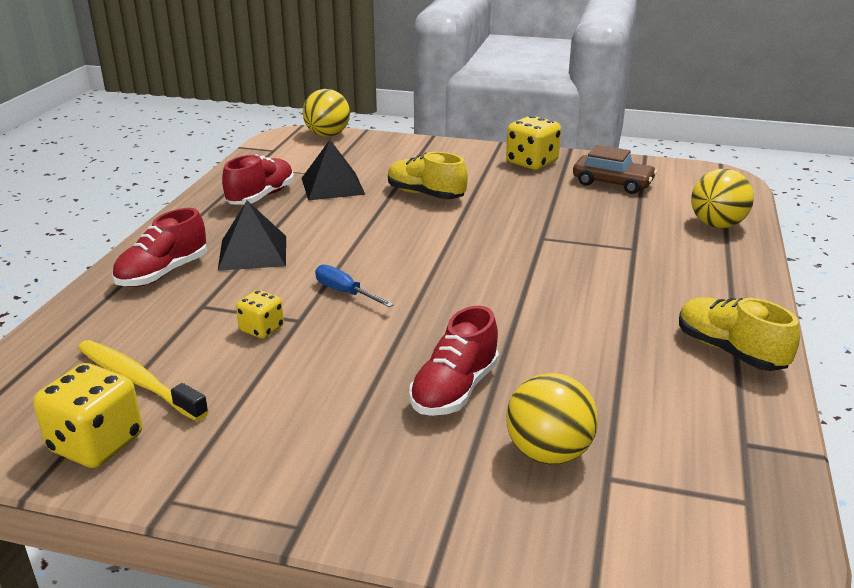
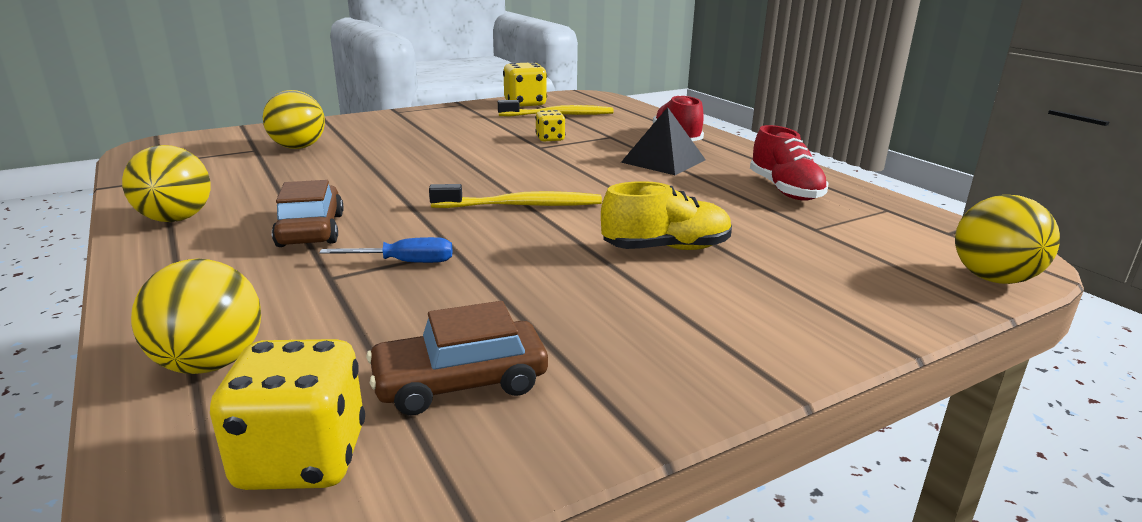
camera: 135 degrees right, 5 degrees down
(332, 186) = (769, 221): black pyramid -> none
(345, 292) = (544, 163): blue screwdriver -> blue screwdriver (404, 262)
(447, 254) = (521, 205): none -> yellow toothbrush
(454, 390) = (385, 151): red shoe -> none
(532, 163) = (654, 367): yellow dice -> yellow dice (302, 458)
(621, 291) = (311, 230): none -> brown car
(729, 351) = (176, 219): yellow shoe -> yellow ball

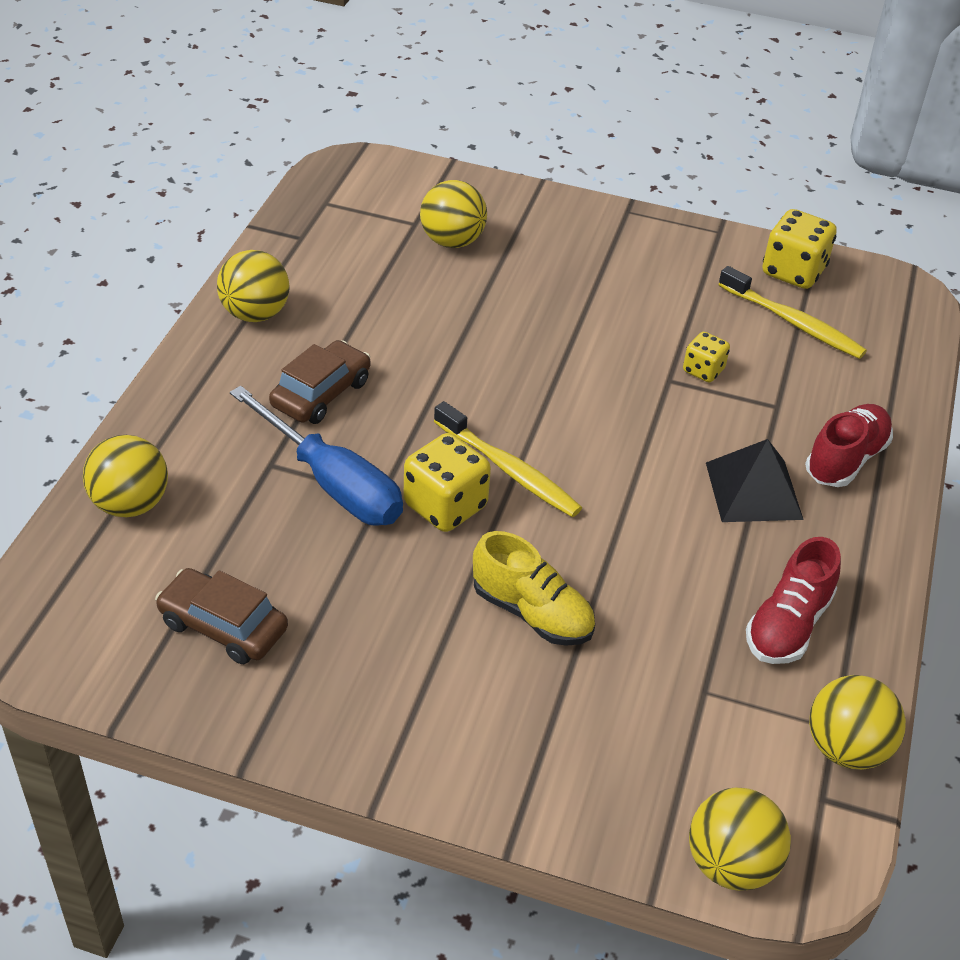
camera: 45 degrees right, 20 degrees up
(302, 458) = (99, 615): yellow dice -> yellow dice (445, 506)
(404, 262) = (332, 483): blue screwdriver -> blue screwdriver, size x2.00
(908, 212) = (846, 748): none -> yellow ball

